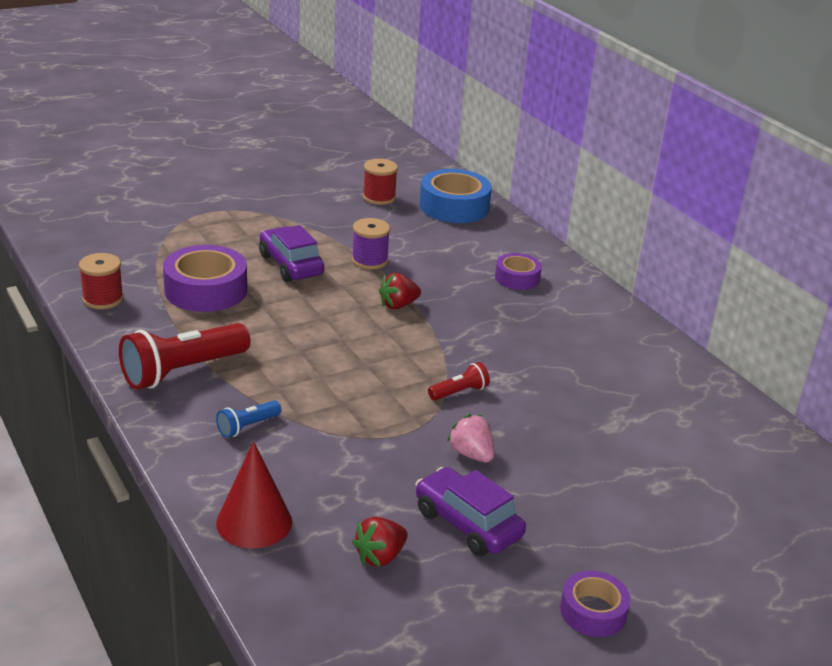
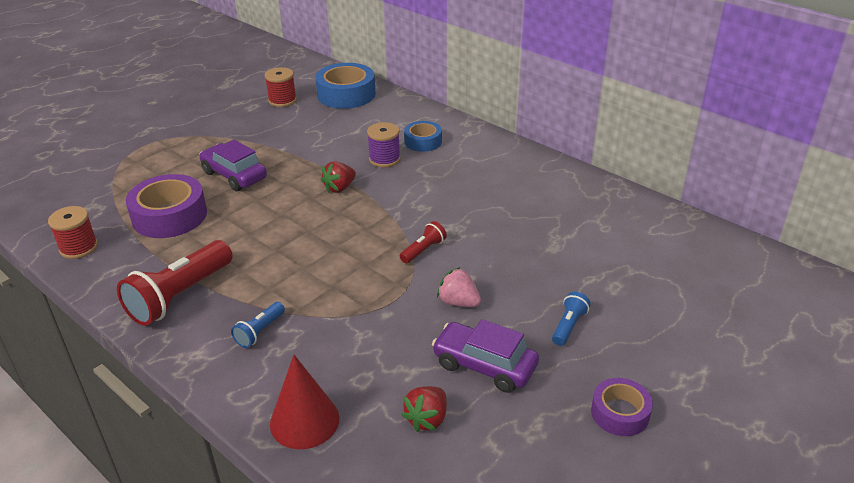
camera: 15 degrees left, 5 degrees up
(369, 260) = (299, 155): purple spool -> purple spool (384, 159)
(517, 278) = (423, 141): purple tape -> blue tape
(583, 511) = (568, 326): none -> blue flashlight

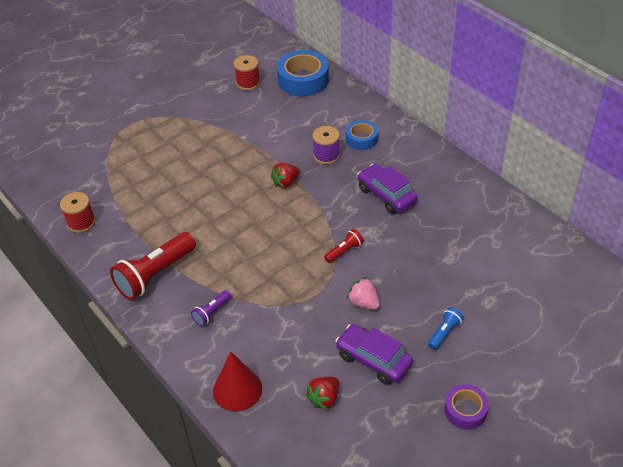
camera: 10 degrees right, 10 degrees up
(169, 216) = (150, 198): purple tape -> none
(234, 175) = (202, 162): purple car -> purple car (386, 195)
(260, 331) = (212, 312): blue flashlight -> purple flashlight

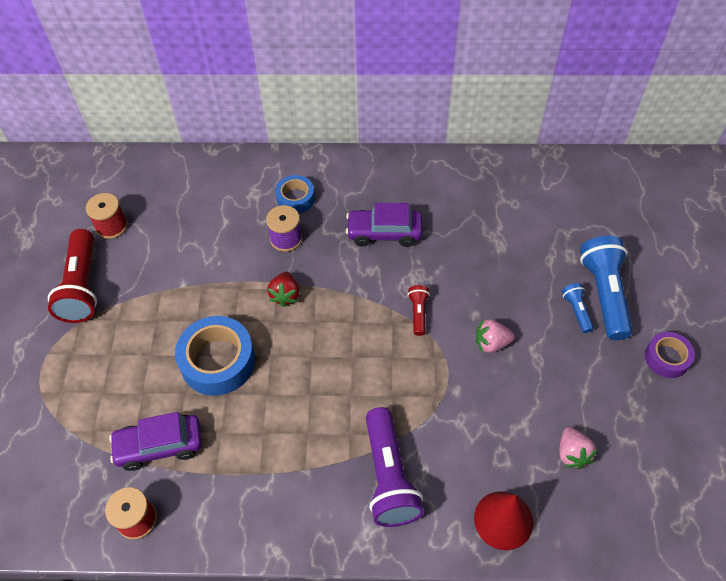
camera: 50 degrees left, 10 degrees up
(155, 274) = (289, 495): red flashlight -> red flashlight (82, 286)
(212, 312) = (389, 476): purple flashlight -> purple flashlight, size x2.07
(303, 80) = (164, 182): blue tape -> blue tape (218, 361)
(324, 398) = (572, 454): red strawberry -> pink strawberry
(373, 360) = (561, 384): purple car -> purple car (159, 446)
(478, 340) = (604, 294): none -> blue flashlight

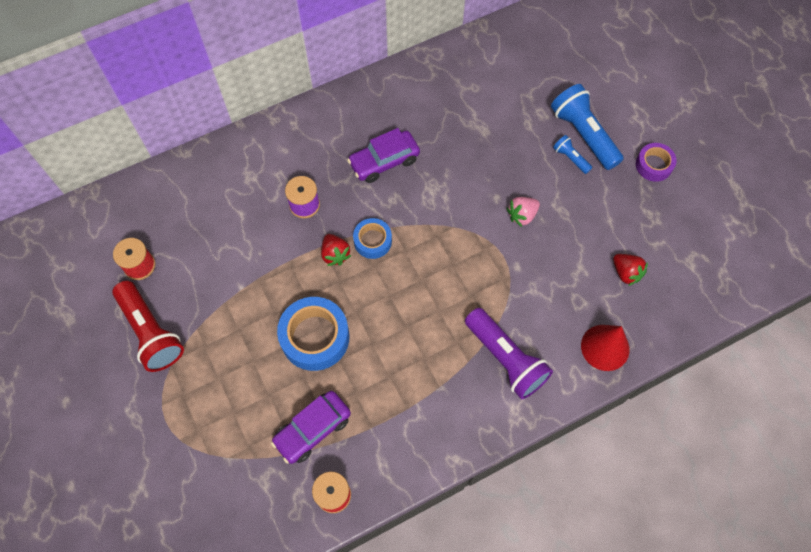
camera: 30 degrees left, 10 degrees up
(295, 198) = (289, 164): blue tape -> blue tape (372, 241)
(418, 313) = (452, 218): red flashlight -> none
(572, 454) = (626, 273): pink strawberry -> red strawberry

